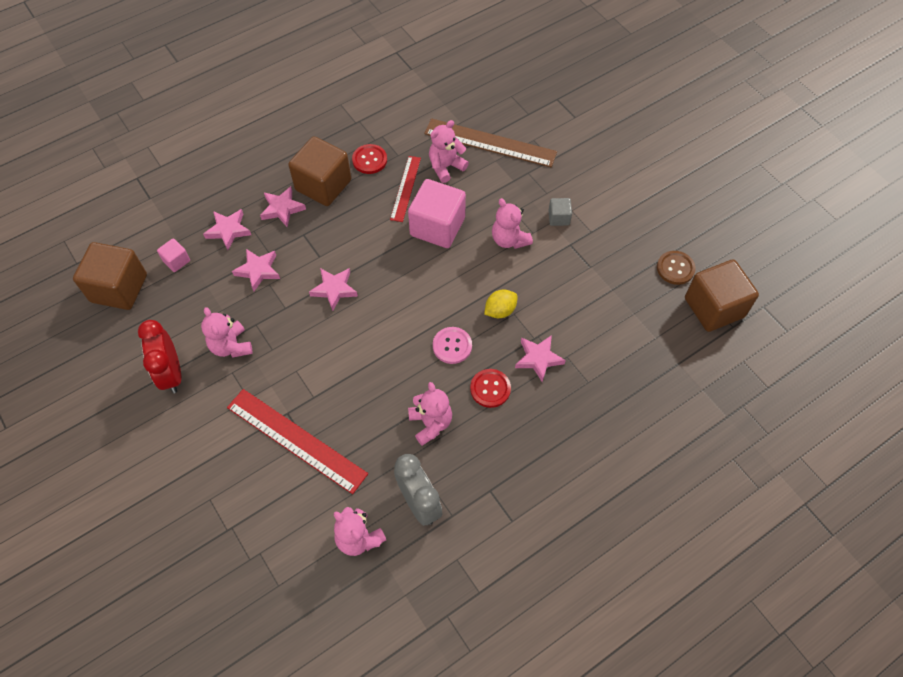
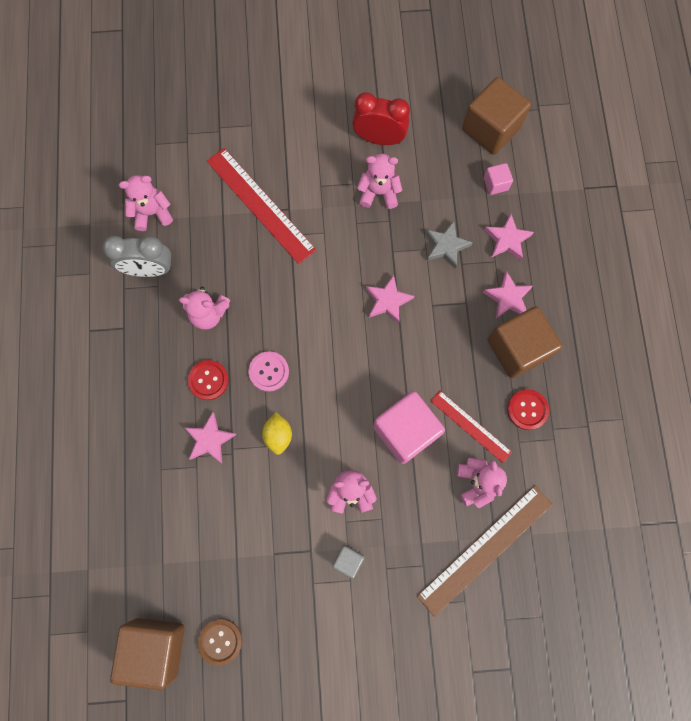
camera: 120 degrees right, 15 degrees up
(258, 270) = (446, 246): pink star -> grey star
(296, 440) = (260, 205): red ruler -> red ruler turned 75 degrees clockwise

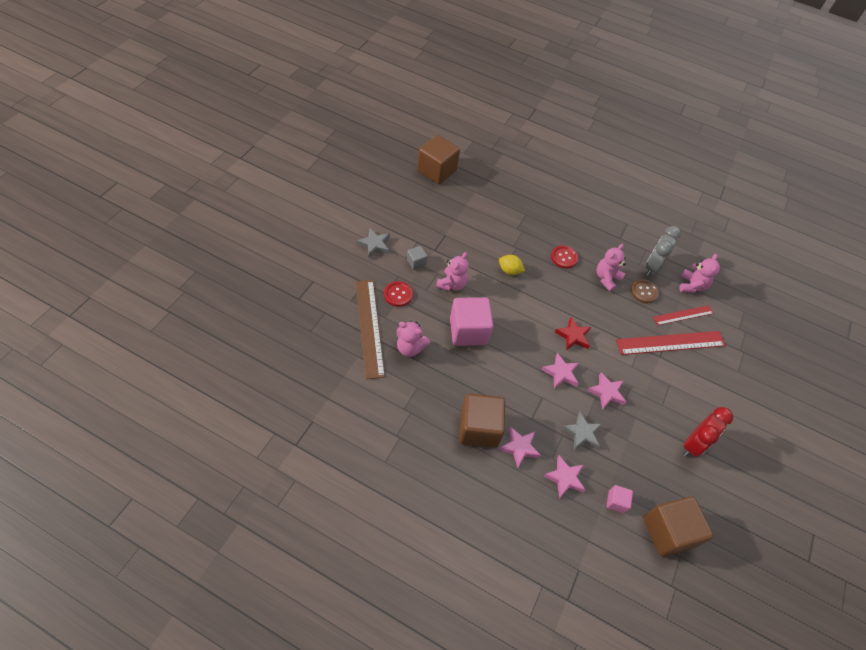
camera: 115 degrees right, 20 degrees down
(210, 439) = (528, 241): pink star -> pink star (606, 392)
(220, 641) = (419, 193): brown button -> brown button (644, 292)
(269, 371) = (551, 287): pink button -> none
(327, 311) = (573, 336): none -> red star
(358, 636) = (374, 245): none -> grey star
(378, 193) = (647, 417): pink teddy bear -> none
(470, 426) = (446, 367): red ruler -> red ruler (683, 315)
(527, 409) = (434, 406): red button -> red button (398, 294)

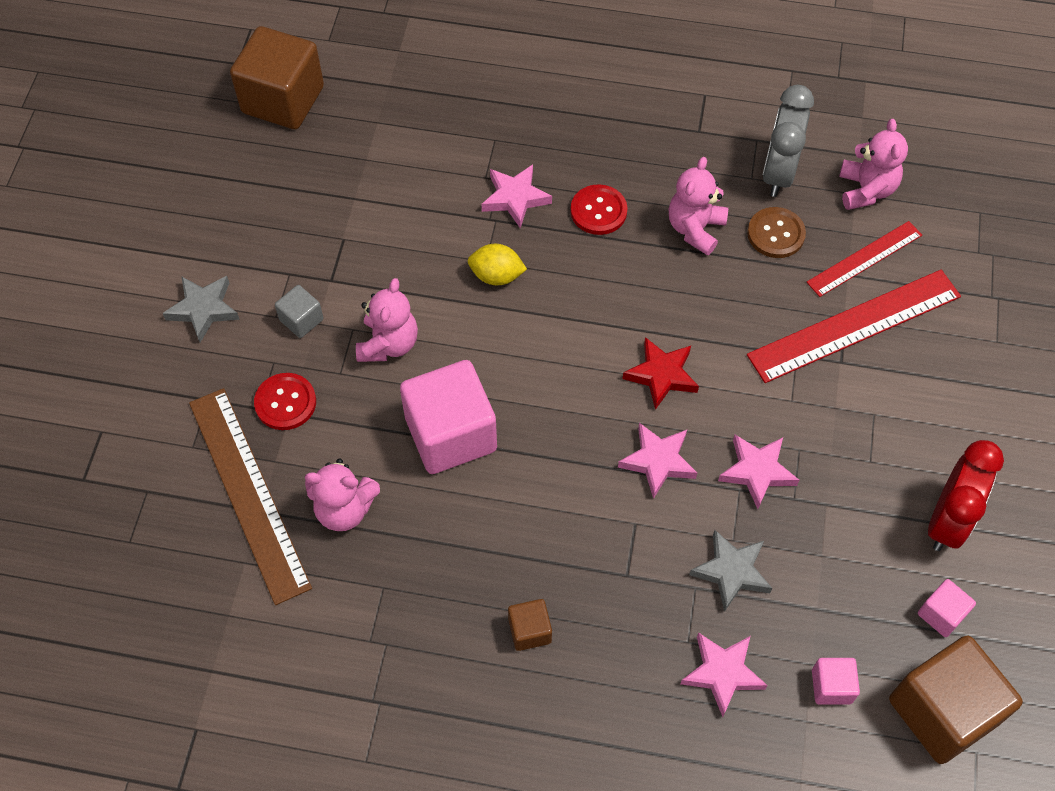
camera: 10 degrees left, 5 degrees up
(479, 428) = (529, 631): brown cube -> brown cube, size x0.46
(519, 447) = (619, 642): pink star -> pink star (515, 198)
(679, 486) = (941, 614): none -> pink cube

